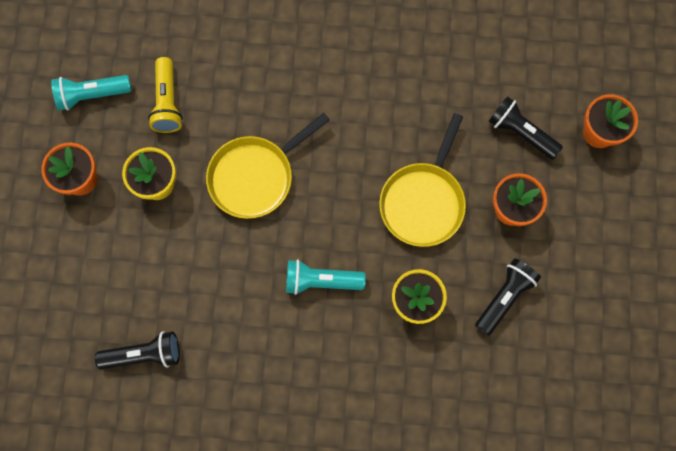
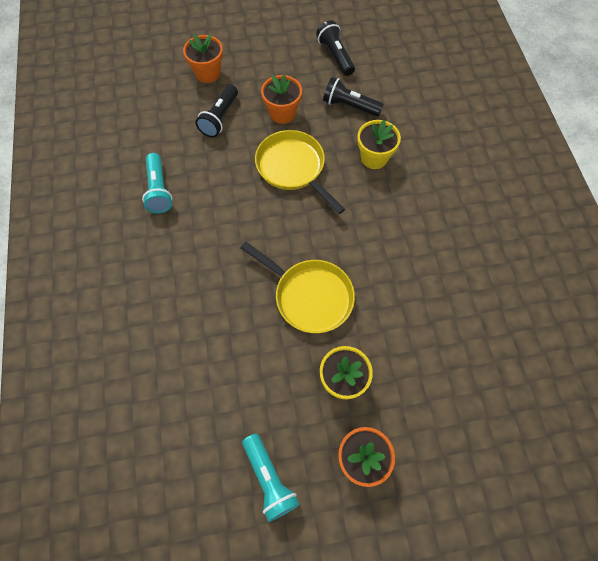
camera: 105 degrees left, 10 degrees down
(144, 354) = (497, 342): black flashlight -> black flashlight (335, 56)
(167, 102) = (258, 397): yellow flashlight -> none
(321, 281) = (382, 223): turquoise flashlight -> turquoise flashlight (159, 190)
(423, 201) = (293, 168): yellow pan -> yellow pan turned 135 degrees counterclockwise

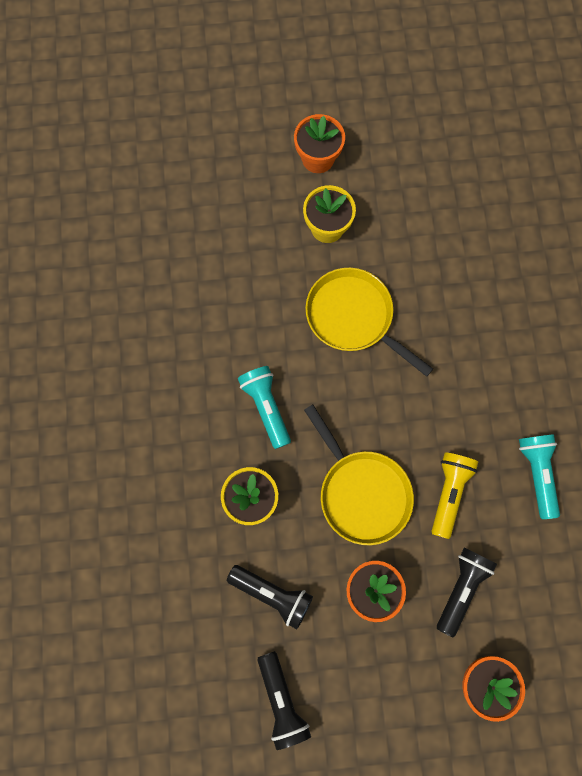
camera: 175 degrees left, 10 degrees up
(227, 173) = (449, 492): none -> yellow flashlight
(269, 479) = (404, 149): turquoise flashlight -> turquoise flashlight (266, 407)

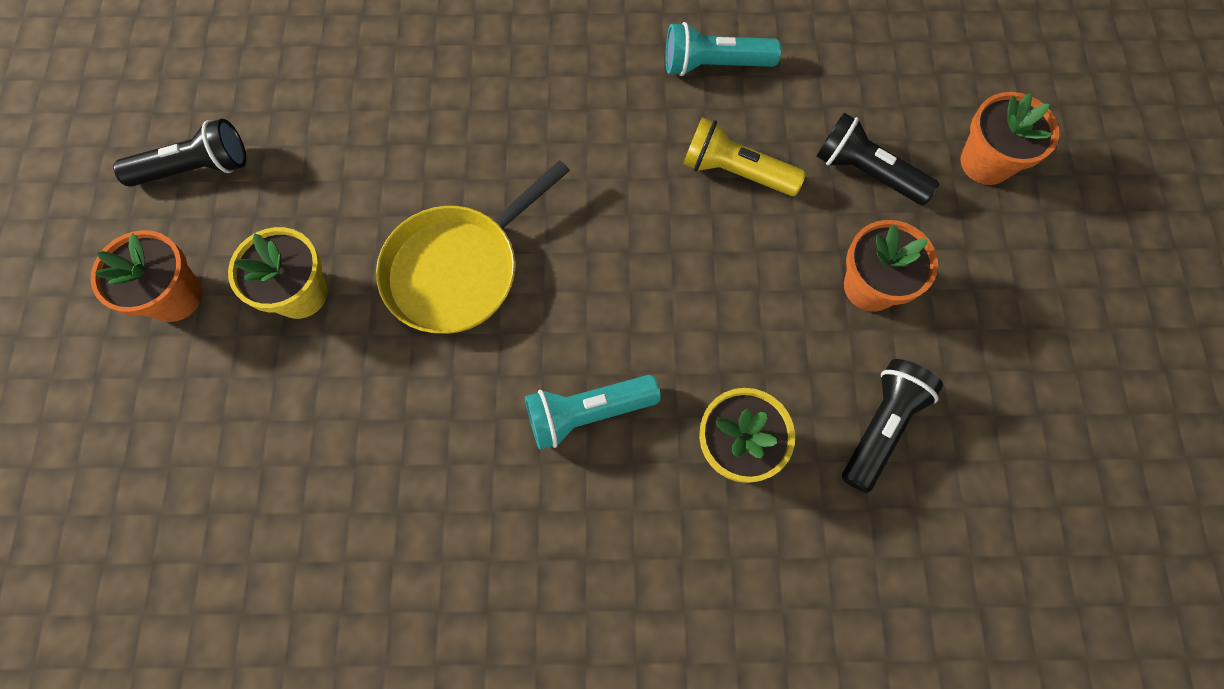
camera: 85 degrees left, 5 degrees down
(281, 700) = (1034, 425): black flashlight -> black flashlight (196, 168)
(361, 492) = (730, 285): yellow pan -> none

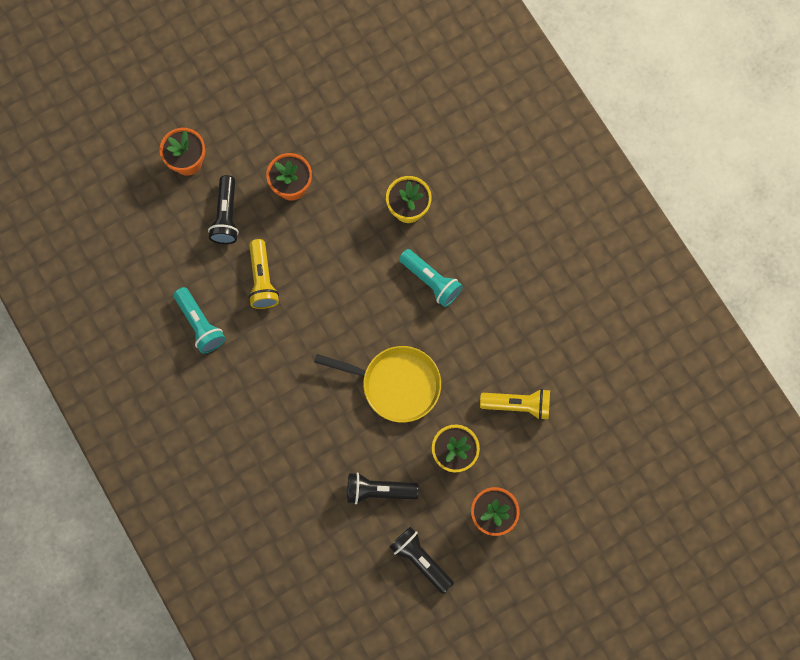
camera: 120 degrees left, 5 degrees up
(299, 432) = (518, 405): none -> yellow flashlight
(881, 426) = (361, 152): black flashlight -> black flashlight (378, 490)

